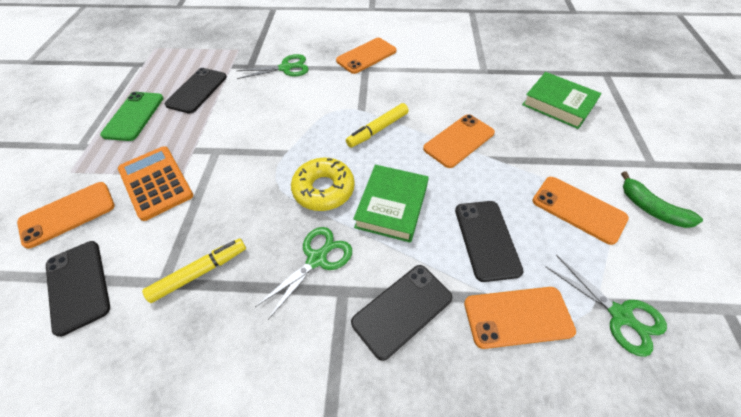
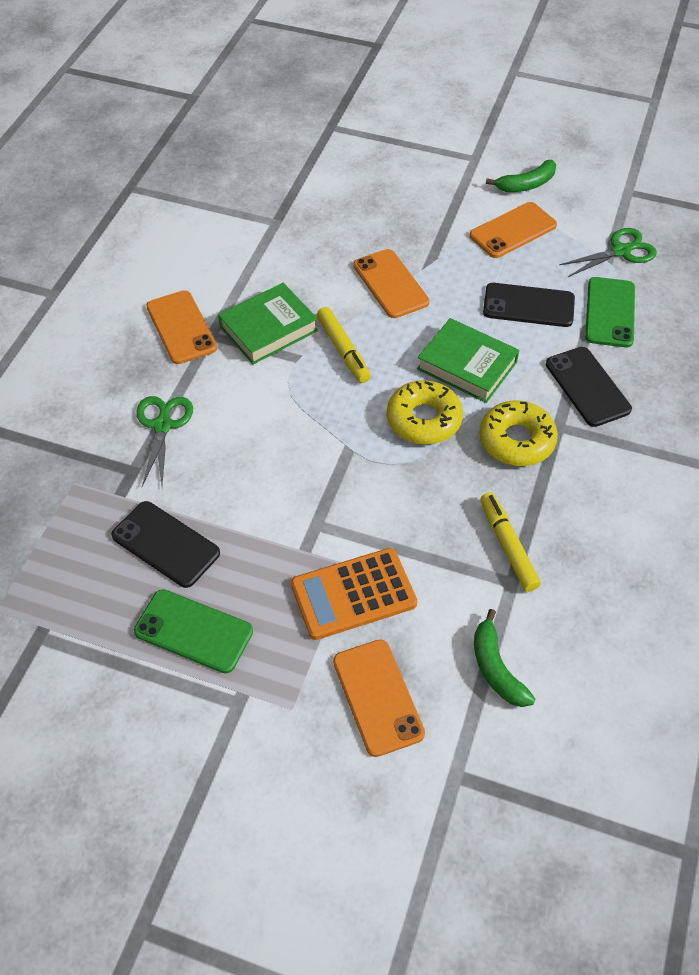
camera: 75 degrees left, 0 degrees up
(78, 286) = (496, 668): black phone -> green banana
(317, 259) = (516, 440): green scissors -> yellow donut
(517, 317) = (610, 312): orange phone -> green phone
(558, 104) = (365, 184): green book -> green book (268, 329)

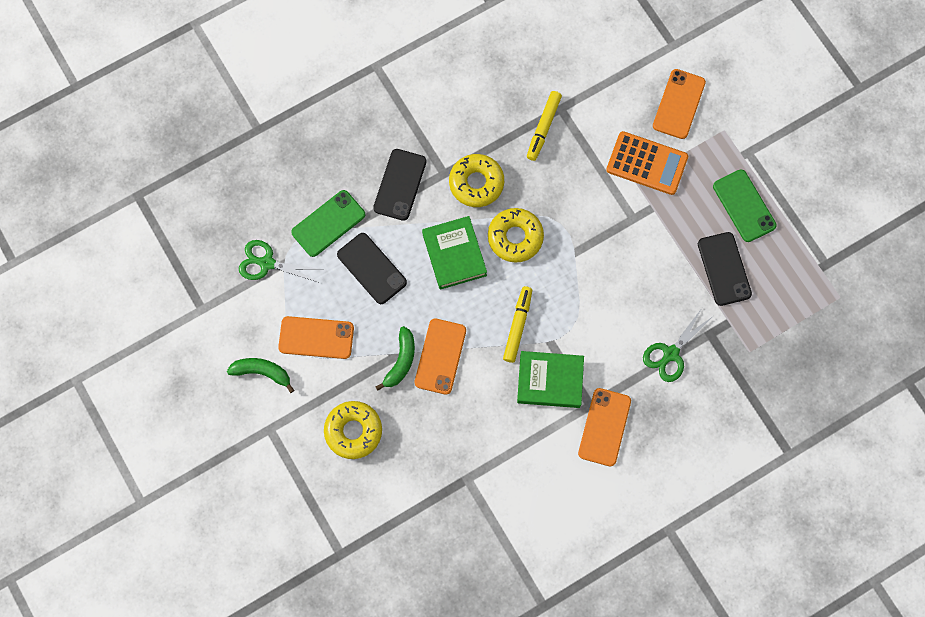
camera: 140 degrees left, 20 degrees up
(406, 195) = (353, 431): none -> yellow donut
(496, 668) = (610, 74): green banana -> green banana (401, 361)

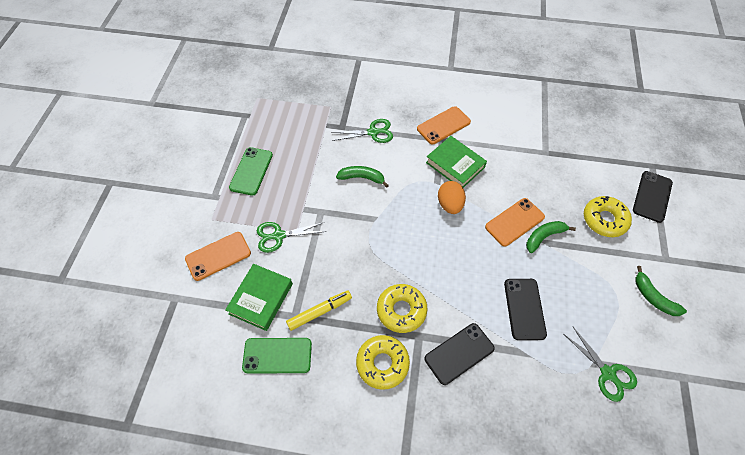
camera: 140 degrees left, 15 degrees down
(316, 337) = (597, 292): orange phone -> none
(328, 223) = (537, 367): green phone -> green phone (277, 355)
(454, 254) = (457, 275): green book -> green book (261, 299)
(515, 237) = (406, 255): yellow donut -> yellow donut (382, 363)
(517, 326) = (450, 204): yellow marker -> orange egg
(629, 287) = (362, 178): none -> green banana
(647, 163) = (278, 236): orange calculator -> green scissors
(724, 269) = (299, 149): black phone -> black phone (652, 196)

